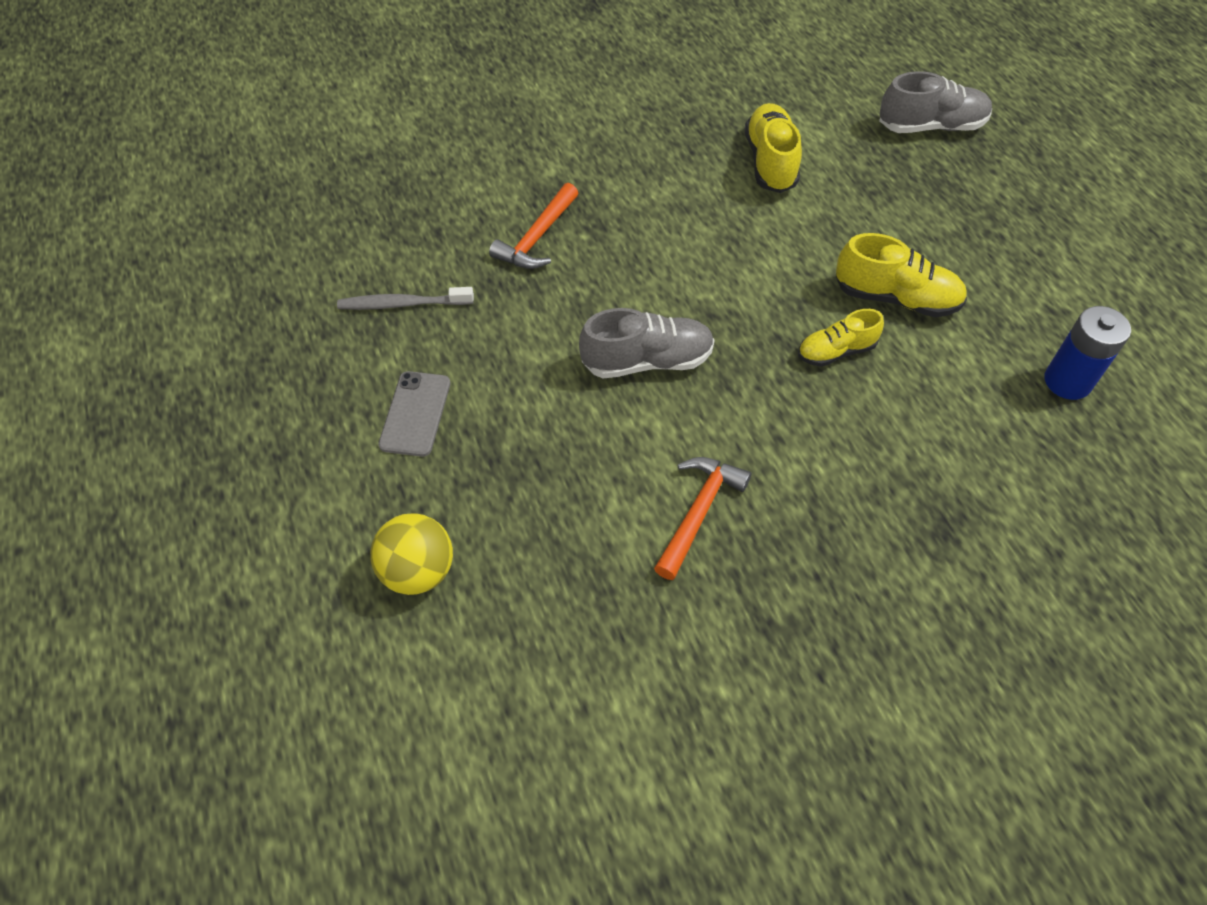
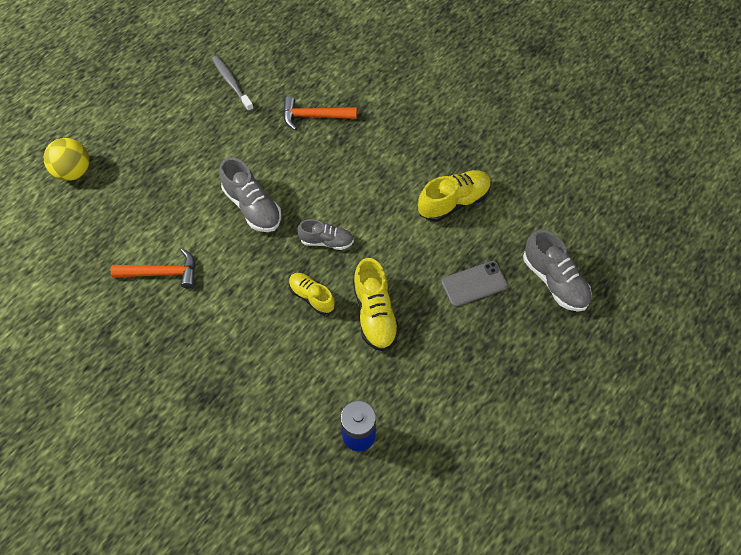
camera: 60 degrees right, 5 degrees up
(415, 414) = (164, 124): grey phone -> grey phone (474, 284)
(756, 303) = (326, 241): none -> grey shoe

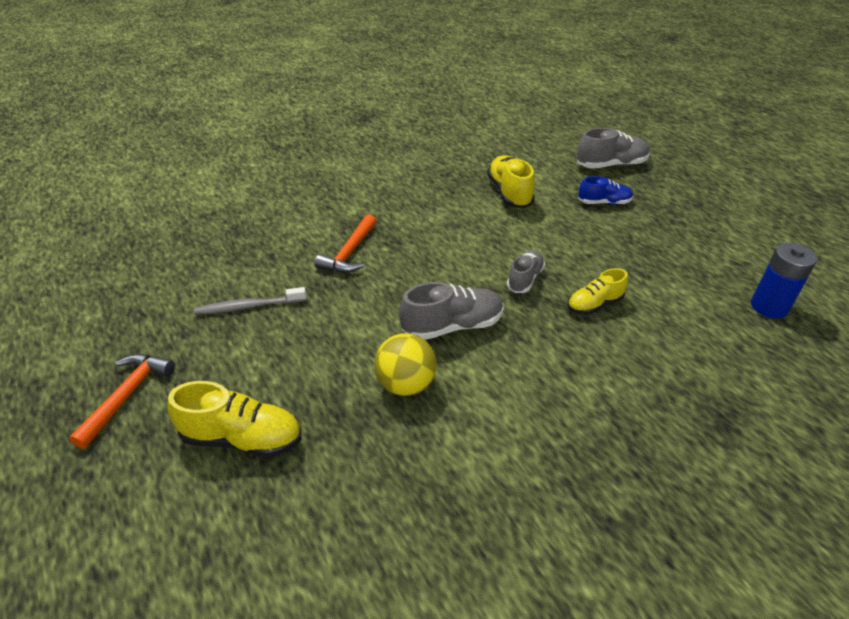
camera: 70 degrees left, 20 degrees down
(74, 171) = (283, 519): yellow ball -> yellow ball (406, 384)
(162, 273) = (523, 435): orange hammer -> orange hammer (127, 396)
(375, 314) = (625, 266): yellow shoe -> yellow shoe (242, 438)
(474, 284) = (604, 203): grey phone -> blue shoe

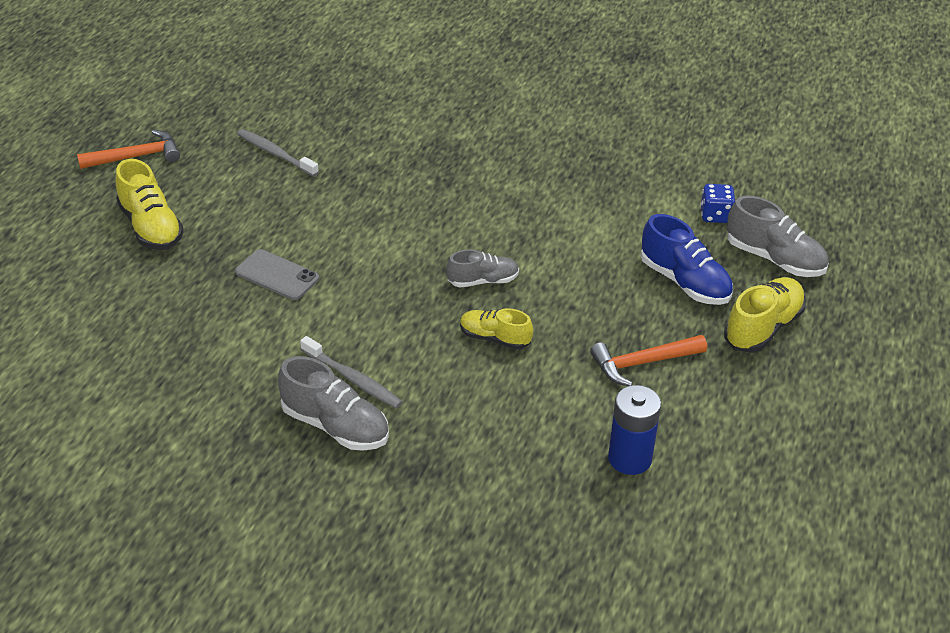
camera: 50 degrees right, 0 degrees up
(350, 252) = (400, 165): orange hammer -> orange hammer (642, 363)
(406, 384) = (277, 275): yellow ball -> grey phone
(452, 326) = (369, 268): grey shoe -> grey shoe (335, 426)
(509, 193) = (616, 212): yellow shoe -> yellow shoe (763, 328)
(551, 164) = (715, 215): none -> blue dice
(583, 404) = (353, 379): none -> grey toothbrush
(604, 203) = (684, 282): blue shoe -> blue shoe, size x1.54

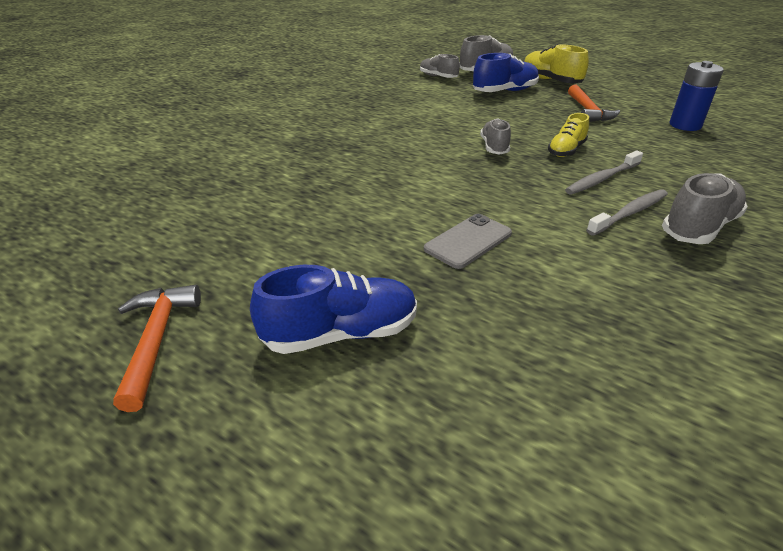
camera: 75 degrees left, 5 degrees down
(151, 227) = (341, 333): yellow shoe -> blue shoe
(275, 153) = (243, 225): grey toothbrush -> grey toothbrush (602, 179)
(715, 215) = (438, 77): blue dice -> grey shoe

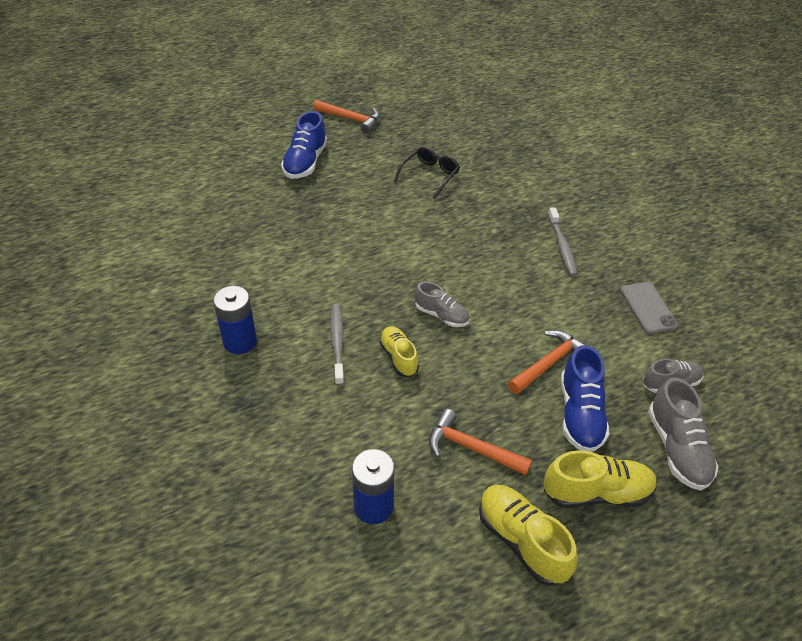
camera: 120 degrees right, 10 degrees up
(279, 211) = (430, 175): none -> black glasses
(468, 241) = (330, 231): grey phone -> grey phone (648, 308)
(478, 105) = (549, 363): none -> orange hammer
(614, 89) = (522, 541): none -> yellow shoe
(630, 213) = (286, 321): grey toothbrush -> grey toothbrush (562, 246)
(699, 227) = (240, 342): grey shoe -> blue battery

